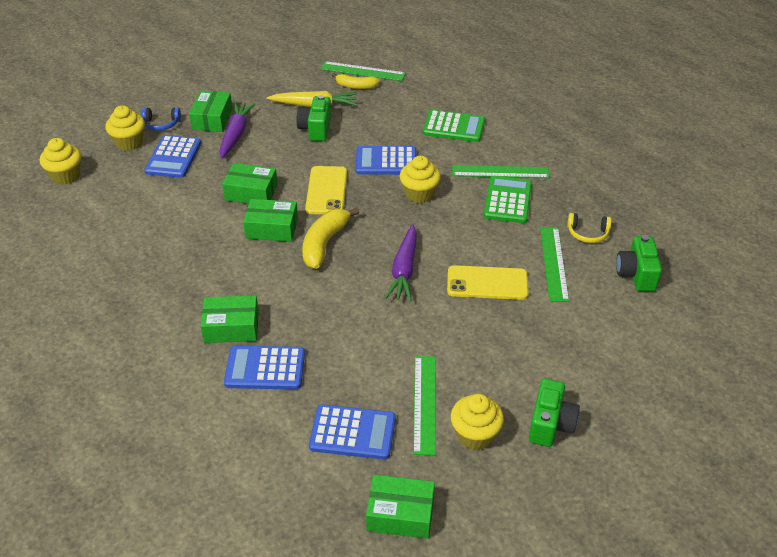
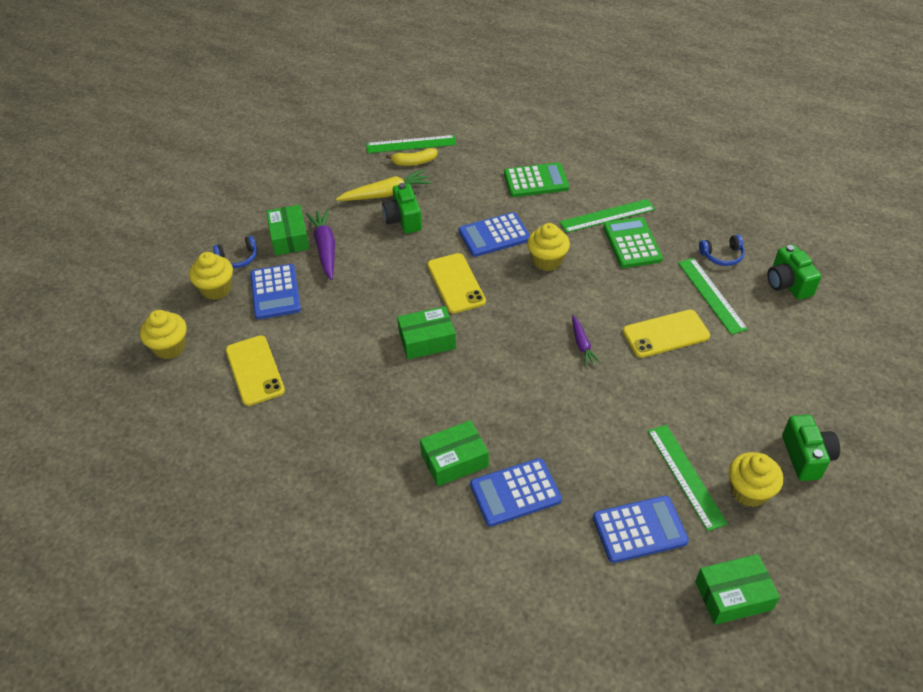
camera: 20 degrees left, 5 degrees up
(118, 211) = (254, 370): none -> yellow phone
(251, 192) = (381, 307): green box -> none
(324, 244) = (489, 341): yellow banana -> none
(404, 270) = (582, 344): purple carrot -> purple carrot, size x0.59
(588, 233) = (722, 256): yellow headphones -> blue headphones

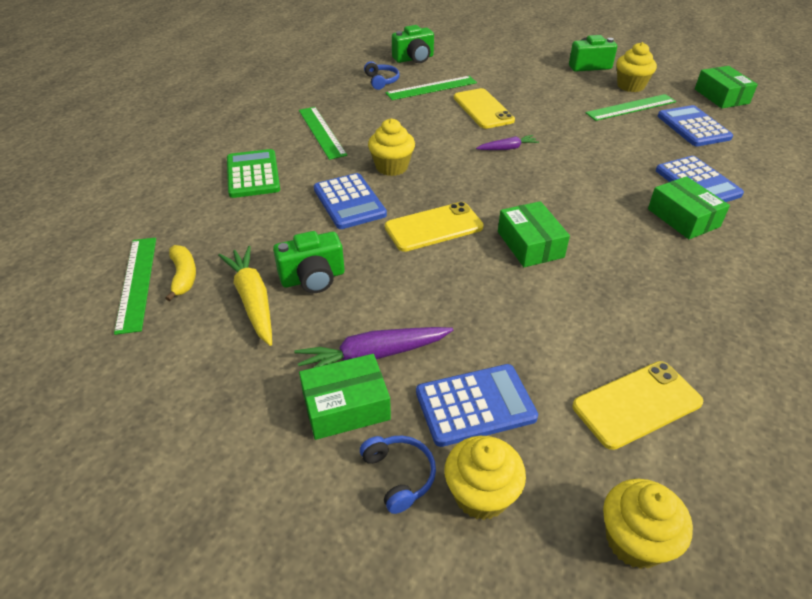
camera: 95 degrees left, 5 degrees down
(632, 243) = (364, 120): green calculator -> none

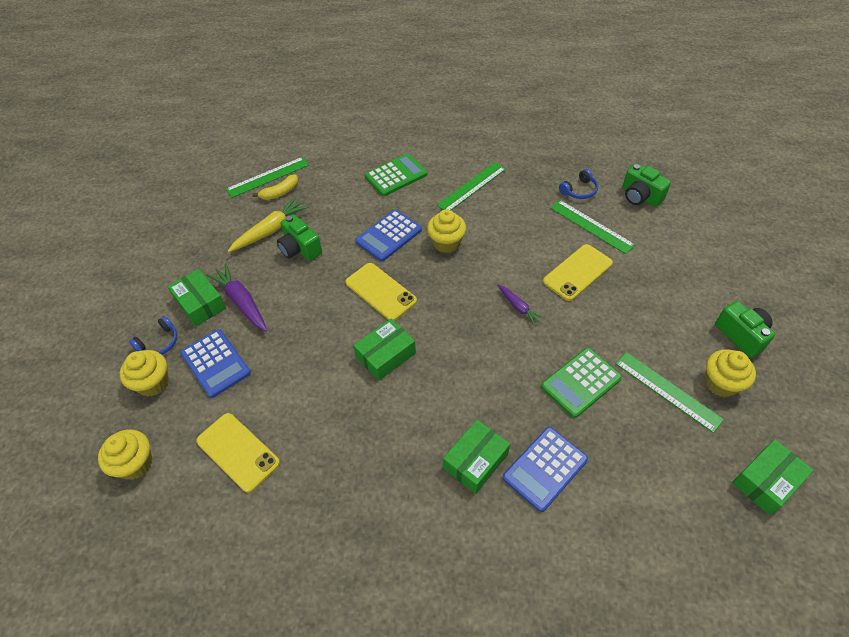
camera: 70 degrees right, 10 degrees up
(610, 141) = (581, 382): none -> green calculator
(693, 127) = (662, 456): blue calculator -> none

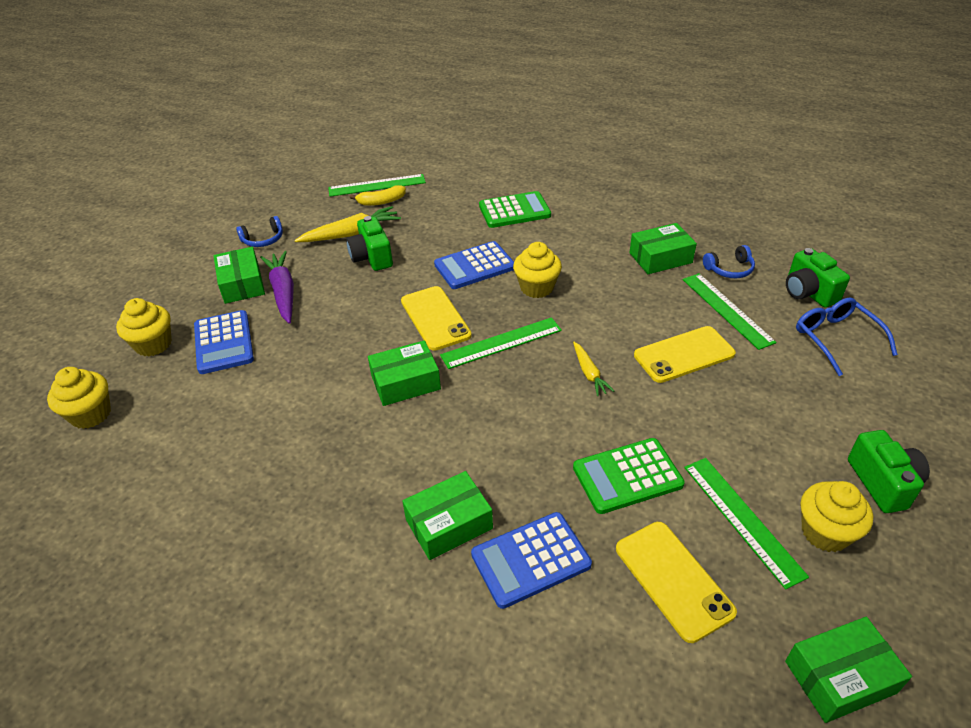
camera: 20 degrees right, 10 degrees down
(159, 343) = (181, 309): blue headphones -> blue headphones (263, 239)
(238, 452) = (195, 433): yellow phone -> yellow phone (673, 580)
(472, 187) = (597, 239): green ruler -> green ruler (501, 343)
(518, 307) = (589, 373): purple carrot -> yellow carrot
(526, 192) = (660, 258): none -> green box
(672, 231) = (836, 339): none -> blue glasses

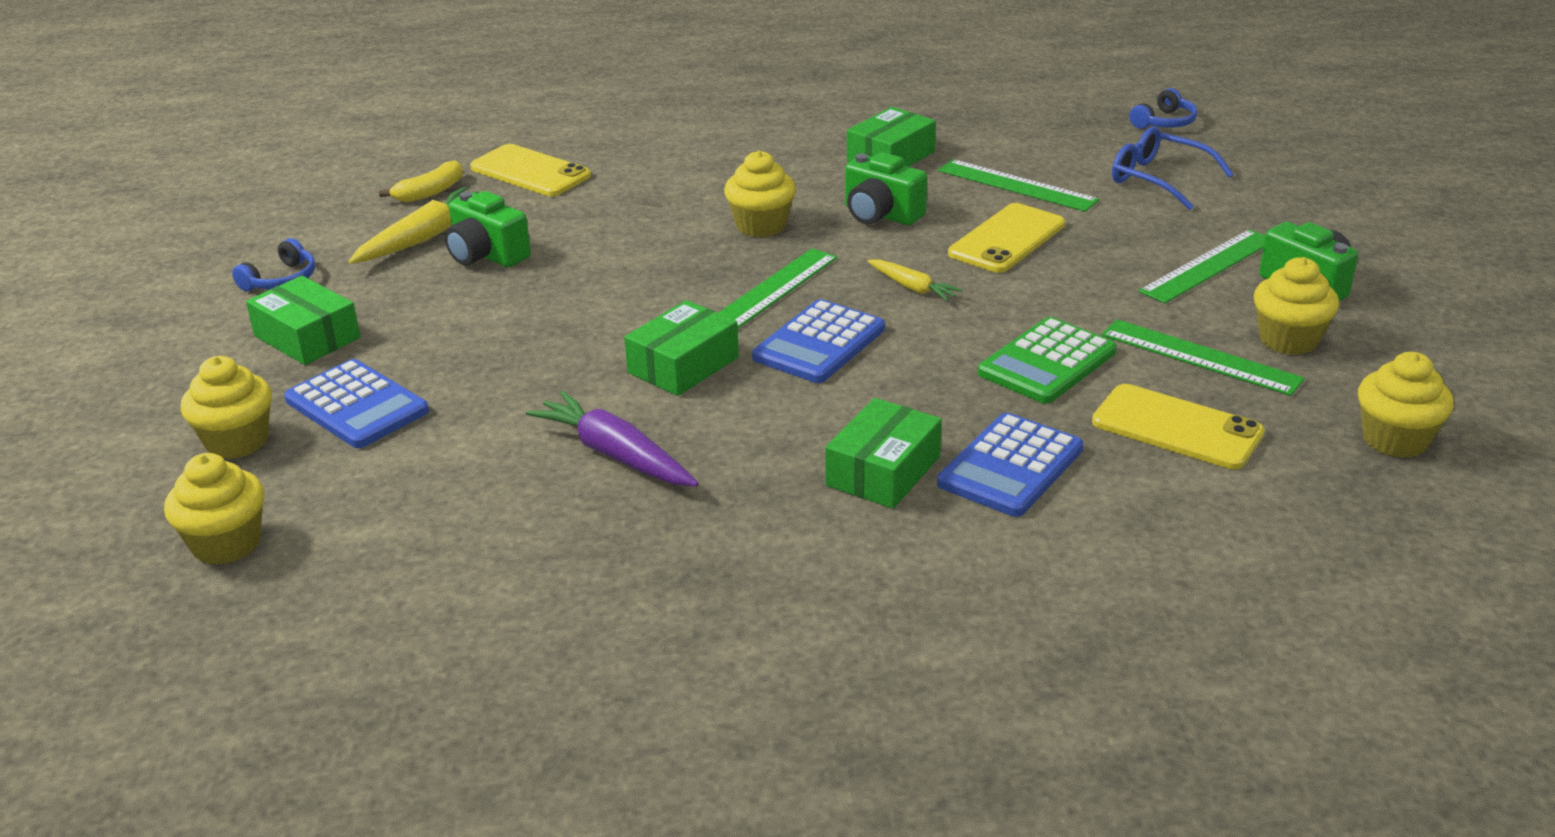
camera: 30 degrees left, 10 degrees down
(283, 292) = (388, 327): purple carrot -> purple carrot (615, 454)
(377, 185) = (401, 175): green ruler -> green ruler (1208, 266)
(435, 318) = (654, 292): yellow phone -> yellow phone (530, 172)
(474, 266) = (652, 226): blue calculator -> blue calculator (819, 343)
(514, 211) = (646, 155): green calculator -> none
(729, 269) = (984, 147): blue headphones -> blue headphones (1164, 122)
(808, 292) = (1092, 146): green camera -> green camera (881, 215)
(840, 677) = (1395, 440): green box -> yellow cupcake

